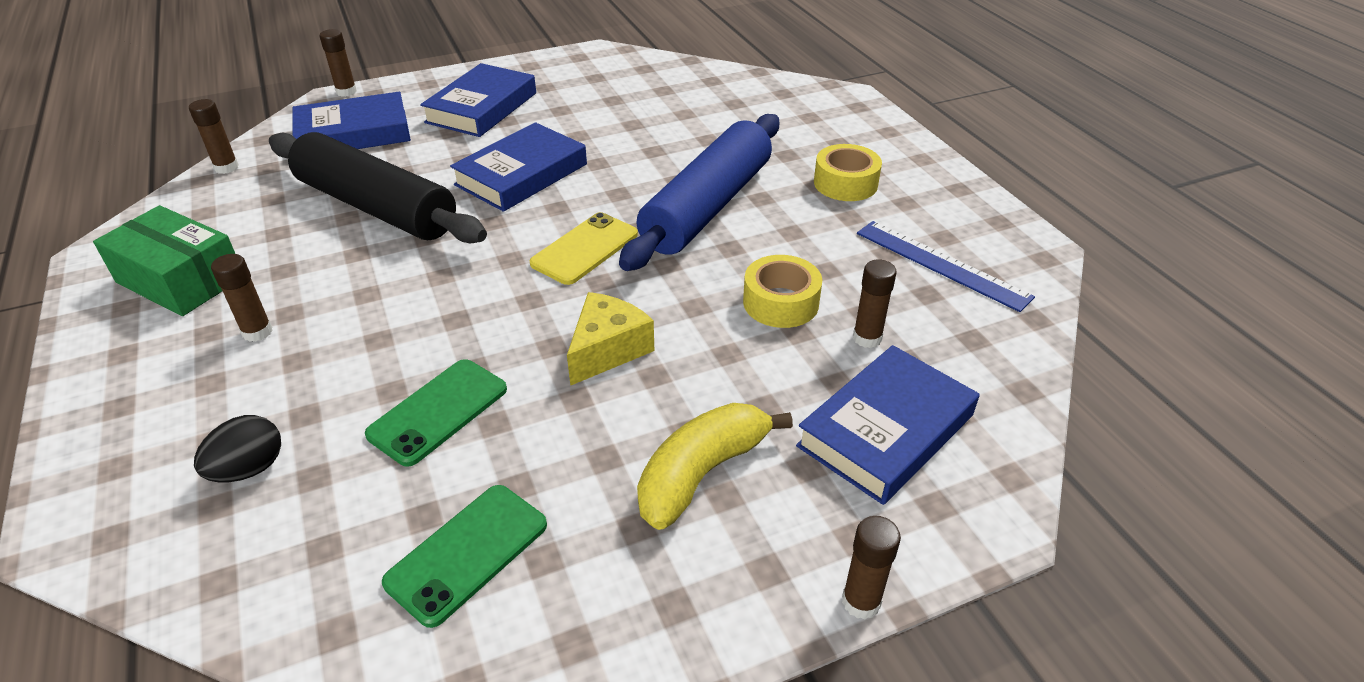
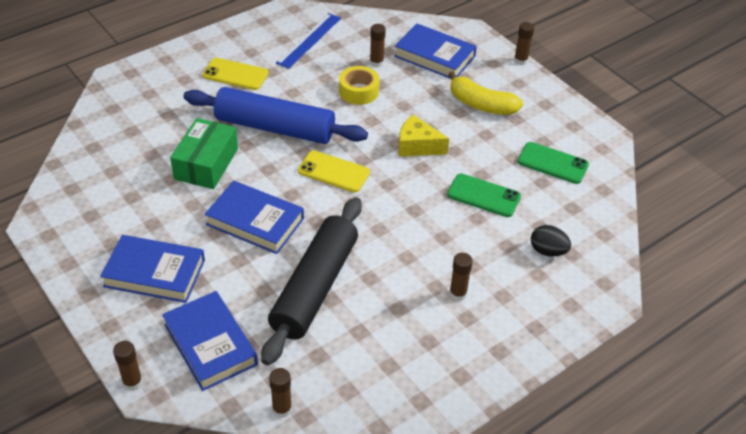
camera: 105 degrees left, 5 degrees up
(180, 279) = (426, 360): green box -> green box (206, 164)
(845, 183) = (235, 74): yellow tape -> yellow phone

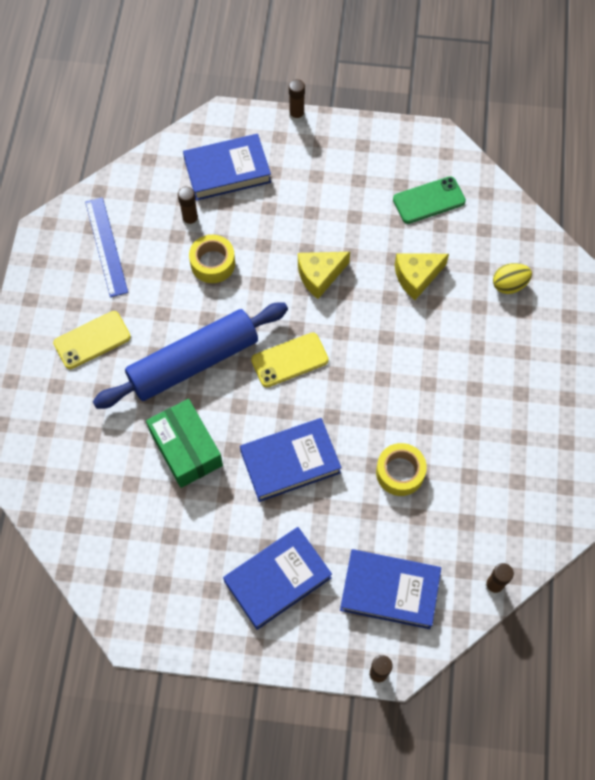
camera: 45 degrees left, 20 degrees up
(315, 287) = (400, 472): black rolling pin -> yellow tape
(458, 294) = (494, 380): brown glue stick -> none
(481, 105) = (318, 189): yellow banana -> none
(483, 195) = (416, 277): green phone -> yellow cheese
(547, 251) = (509, 285): black egg -> yellow egg

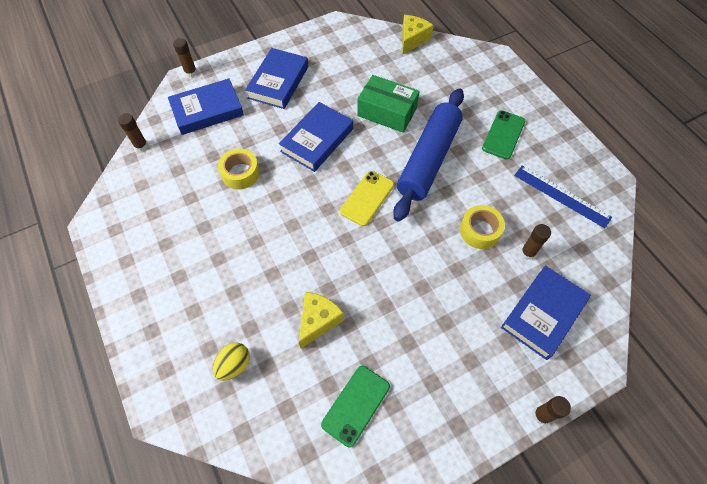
camera: 145 degrees right, 5 degrees down
(92, 340) = (503, 135): yellow phone -> green phone
(319, 276) = (395, 271): yellow cheese -> yellow cheese (412, 39)

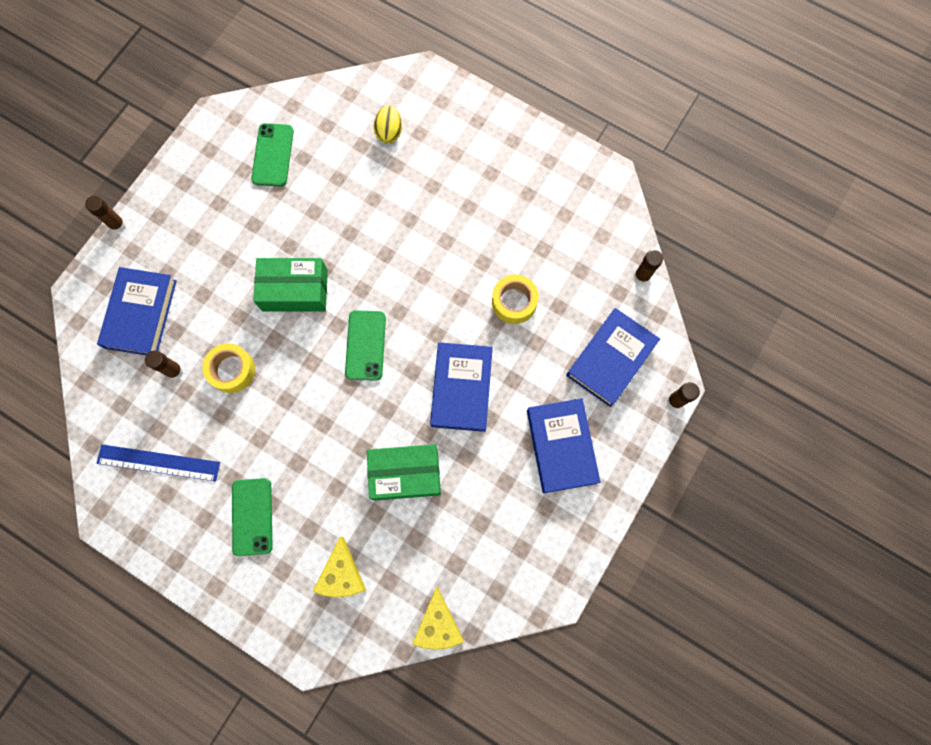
camera: 150 degrees right, 15 degrees up
(318, 320) = (342, 201): yellow cheese -> yellow cheese (342, 574)
(367, 198) = (365, 345): yellow phone -> green phone
(400, 266) = (295, 290): none -> green box
(428, 159) = (324, 431): blue rolling pin -> none

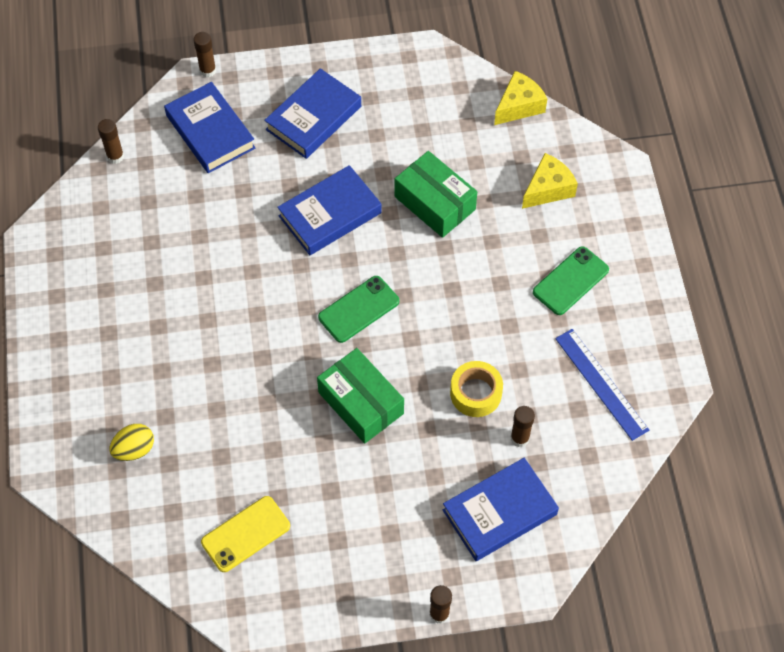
camera: 130 degrees left, 15 degrees down
(273, 155) = (246, 534): green phone -> yellow phone
(514, 302) = (220, 229): yellow tape -> none
(611, 359) = (210, 132): blue book -> blue book turned 60 degrees clockwise

